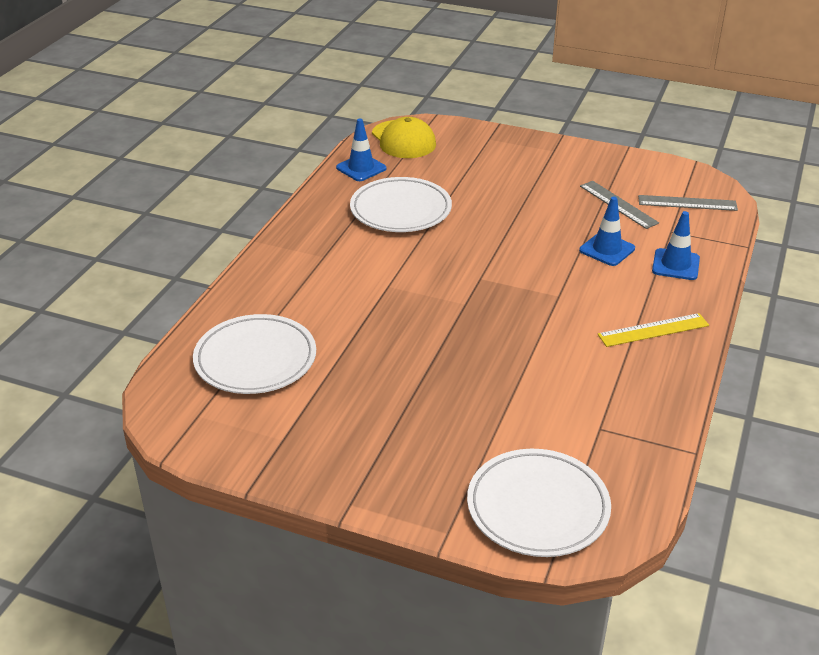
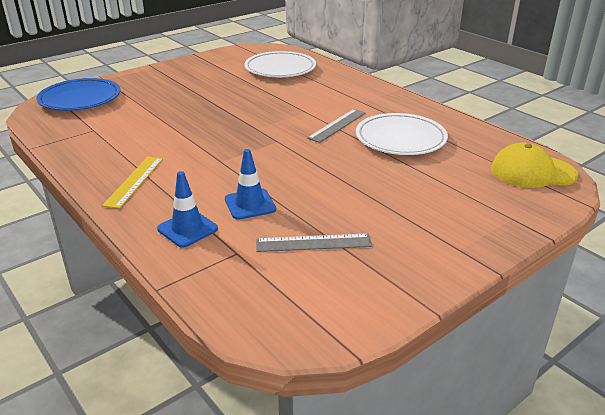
camera: 120 degrees right, 5 degrees down
(361, 168) = (484, 140): blue traffic cone -> none
(538, 507) = (80, 99): white plate -> blue plate
(687, 203) = (272, 291): grey ruler -> grey ruler (337, 125)

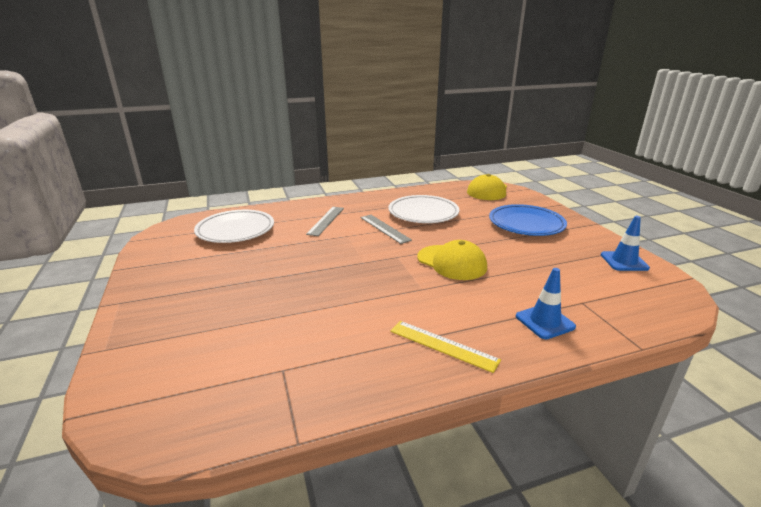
camera: 70 degrees left, 5 degrees down
(80, 99) = (156, 378): blue plate -> blue plate (526, 224)
(250, 204) = (507, 286): blue traffic cone -> blue traffic cone (624, 261)
(283, 169) = (451, 262): none -> yellow cap
(313, 243) = (568, 269): grey ruler -> grey ruler (326, 220)

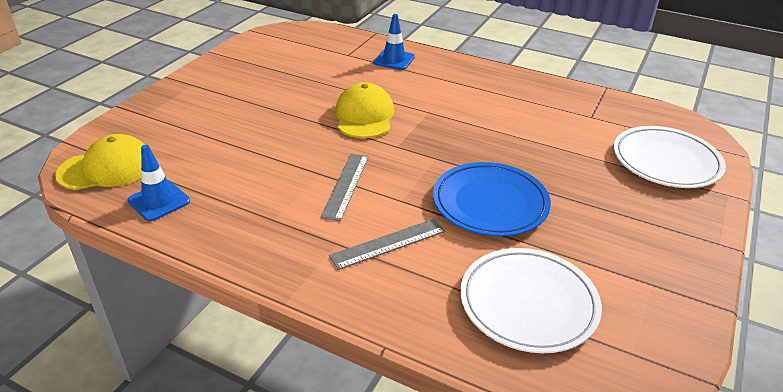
camera: 135 degrees left, 10 degrees up
(423, 213) = (260, 182): white plate -> white plate (666, 161)
(443, 345) = (476, 80): yellow ruler -> none
(526, 224) = (214, 109): blue plate -> blue plate (490, 203)
(624, 261) = (252, 52): blue traffic cone -> blue traffic cone (159, 201)

